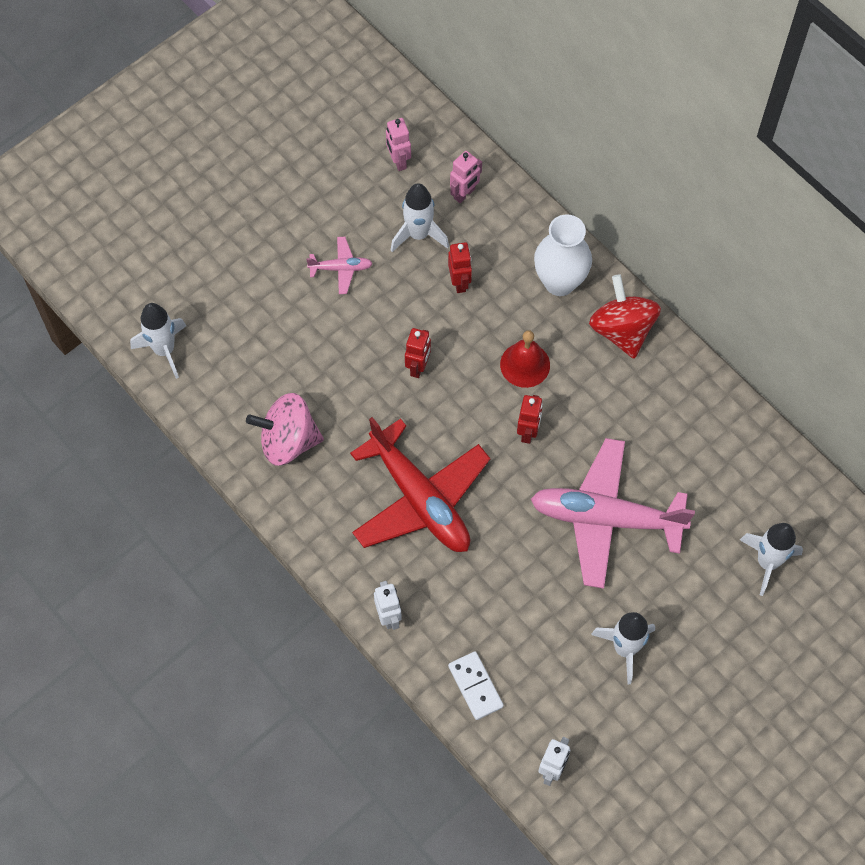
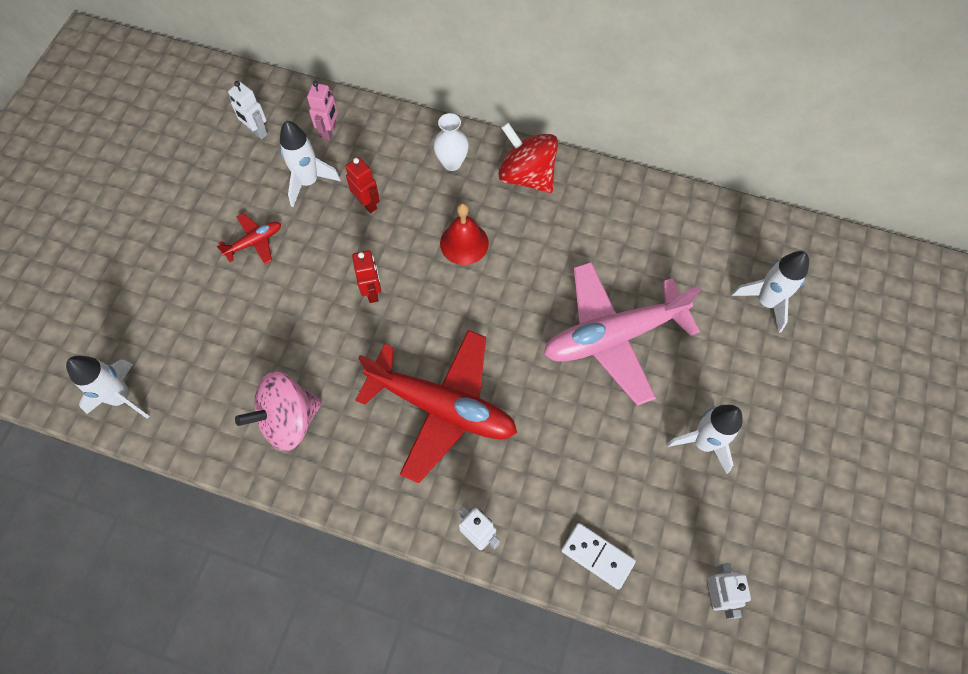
camera: 30 degrees left, 0 degrees up
(341, 268) = (254, 242): pink plane -> red plane
(398, 161) = (257, 131): pink robot -> white robot
(528, 432) = (501, 298): red robot -> none
(559, 282) = (452, 163): white vase -> white vase, size x0.64

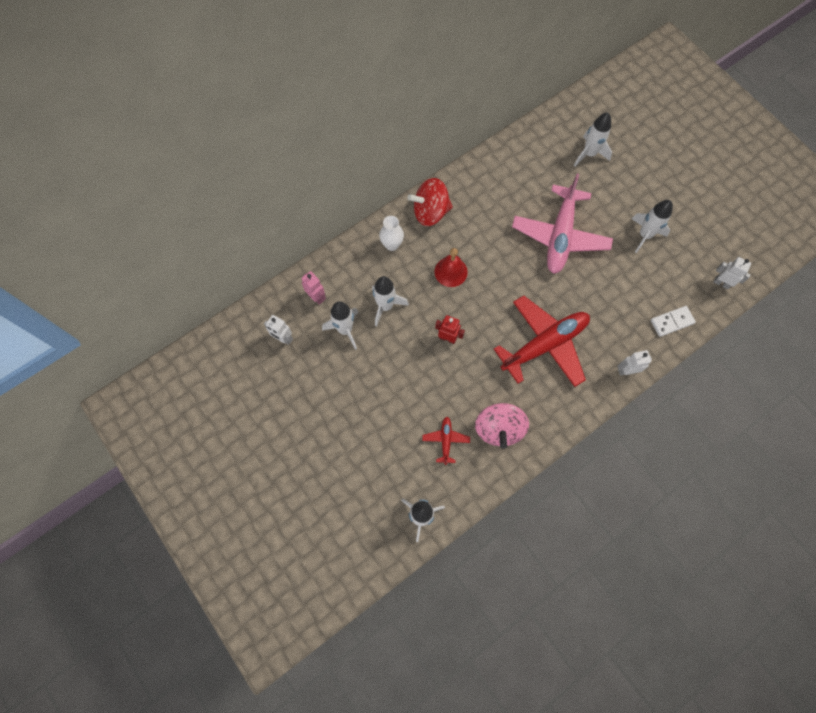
camera: 55 degrees left, 5 degrees up
(254, 242) = (366, 384): red plane -> red plane (445, 440)
(257, 131) = (283, 338): white robot -> white robot turned 45 degrees clockwise
(367, 203) = (385, 306): red robot -> white rocket

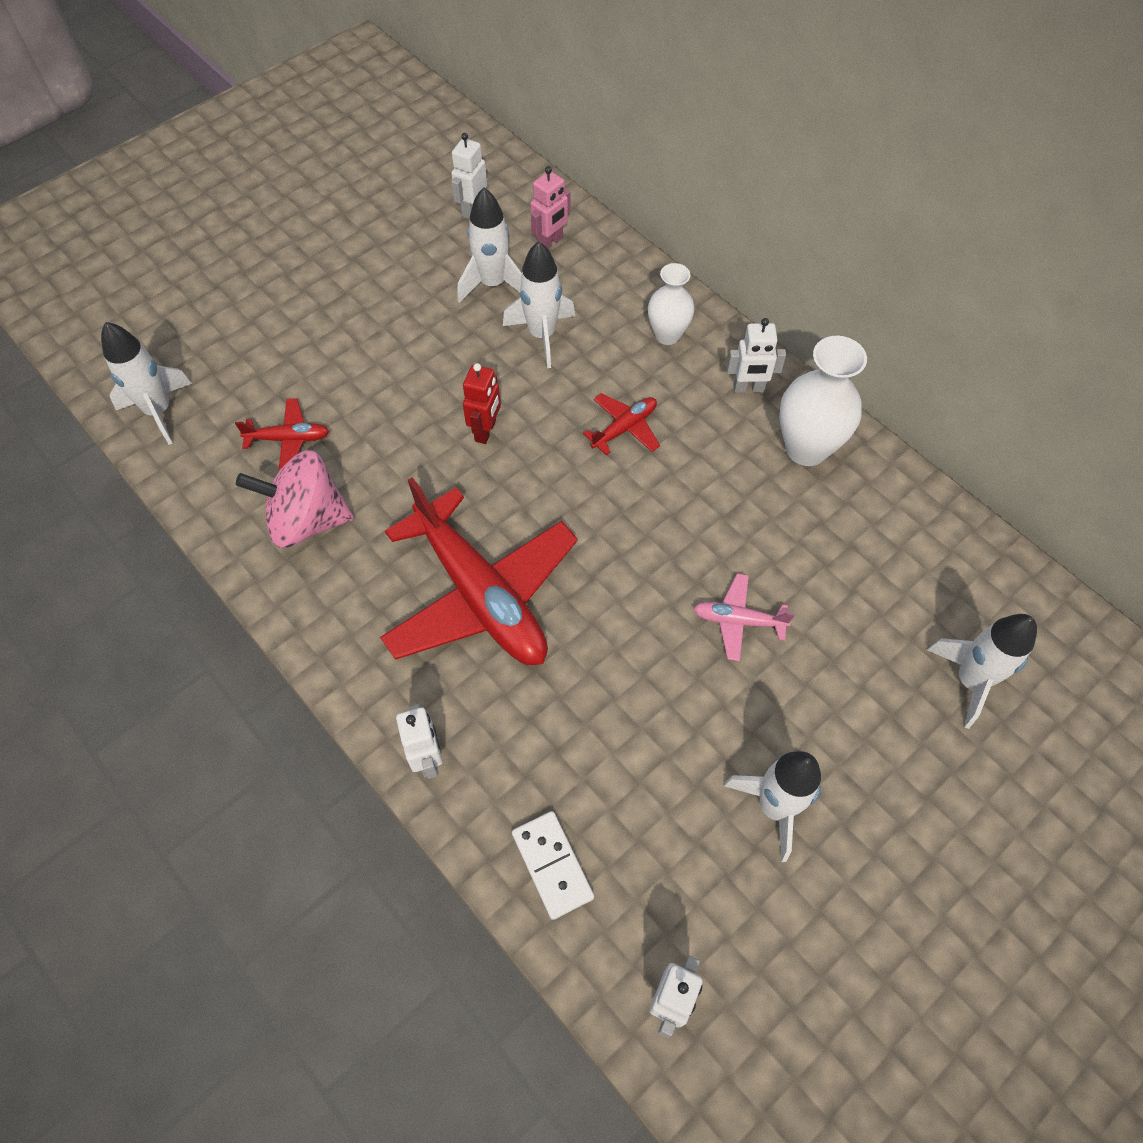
camera: 85 degrees right, 10 degrees down
(430, 212) = (748, 388): red spinning top -> white robot
(451, 271) = (624, 428): red bell -> red plane
(468, 193) = (806, 448): none -> white vase
(560, 236) = (738, 621): pink plane -> pink plane, size x0.43

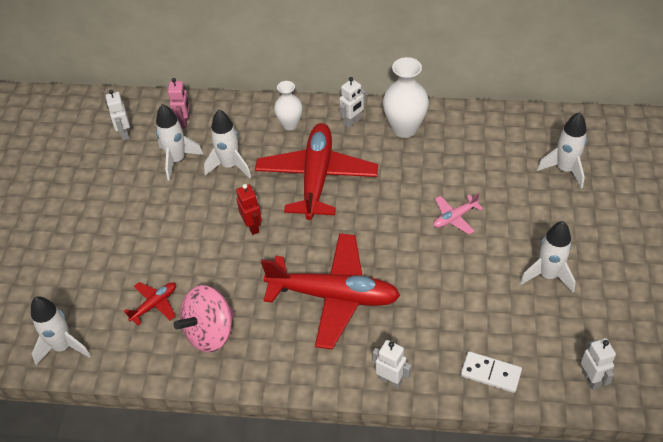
camera: 40 degrees left, 10 degrees down
(624, 428) = (316, 177): red plane -> red plane, size x2.30

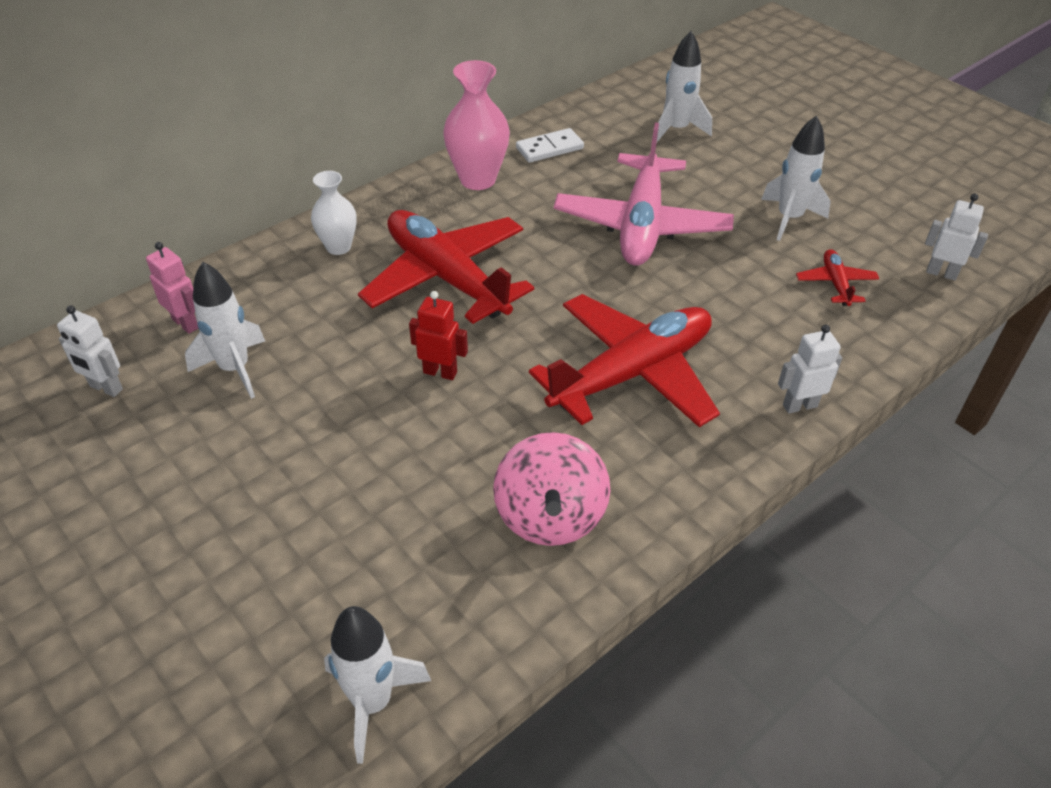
camera: 50 degrees left, 5 degrees down
(154, 305) = (434, 544): red plane -> red plane (835, 284)
(230, 166) = (319, 331): white rocket -> none
(352, 121) = (410, 204): white robot -> none
(404, 128) = (477, 179): white vase -> pink vase
(455, 218) = (642, 225): pink plane -> pink plane, size x2.30
(490, 373) = (867, 329): white domino -> white domino (549, 148)

